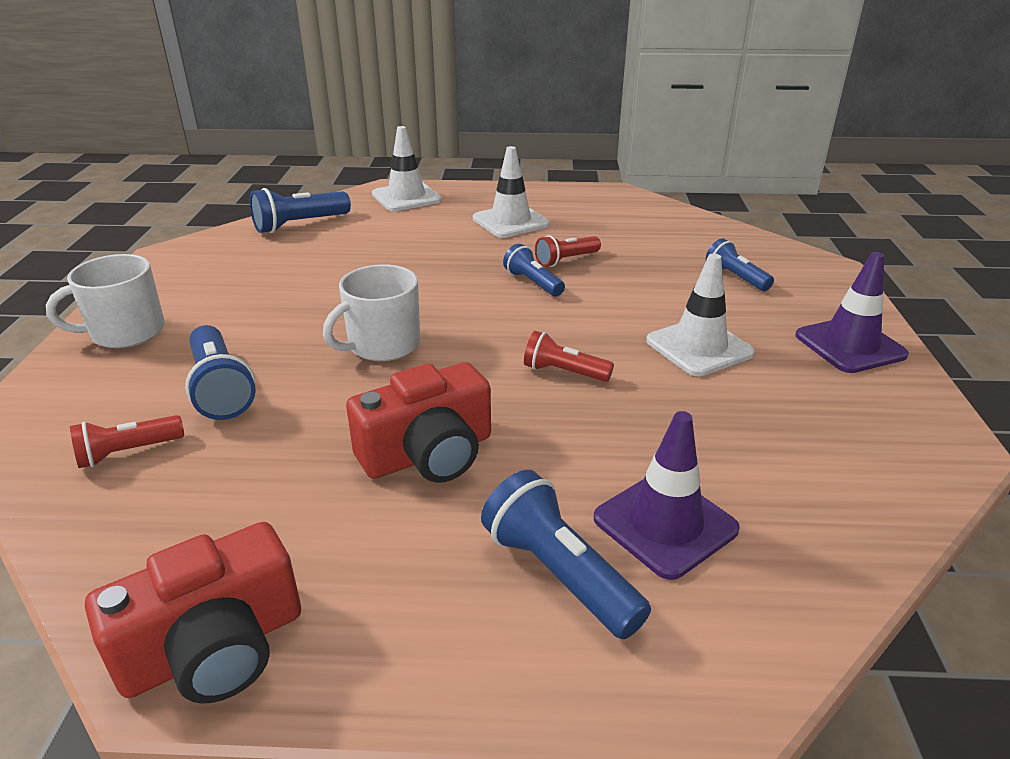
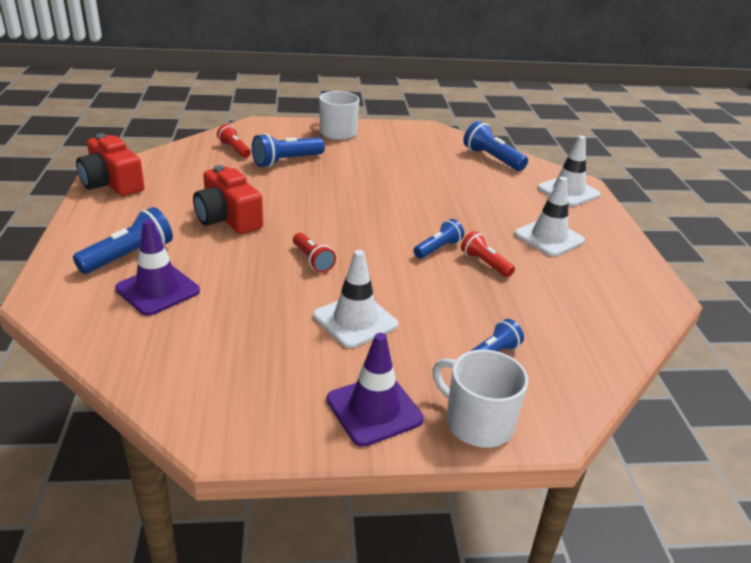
camera: 80 degrees right, 0 degrees up
(382, 345) = (336, 198): white mug -> white mug (477, 422)
(564, 372) = (312, 260): red flashlight -> red flashlight turned 135 degrees clockwise

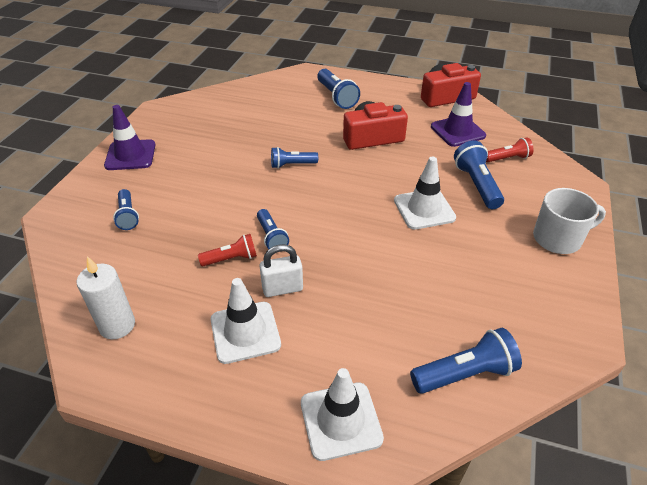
camera: 115 degrees right, 10 degrees up
(158, 290) = (292, 103): purple traffic cone -> purple traffic cone (457, 131)
(312, 260) = (292, 165): red flashlight -> blue flashlight
(355, 320) = (209, 167): white traffic cone -> white traffic cone (424, 209)
(477, 422) = (85, 188): white mug -> none
(491, 230) = (282, 288): none -> white padlock
(615, 302) = (117, 325): none -> white candle

